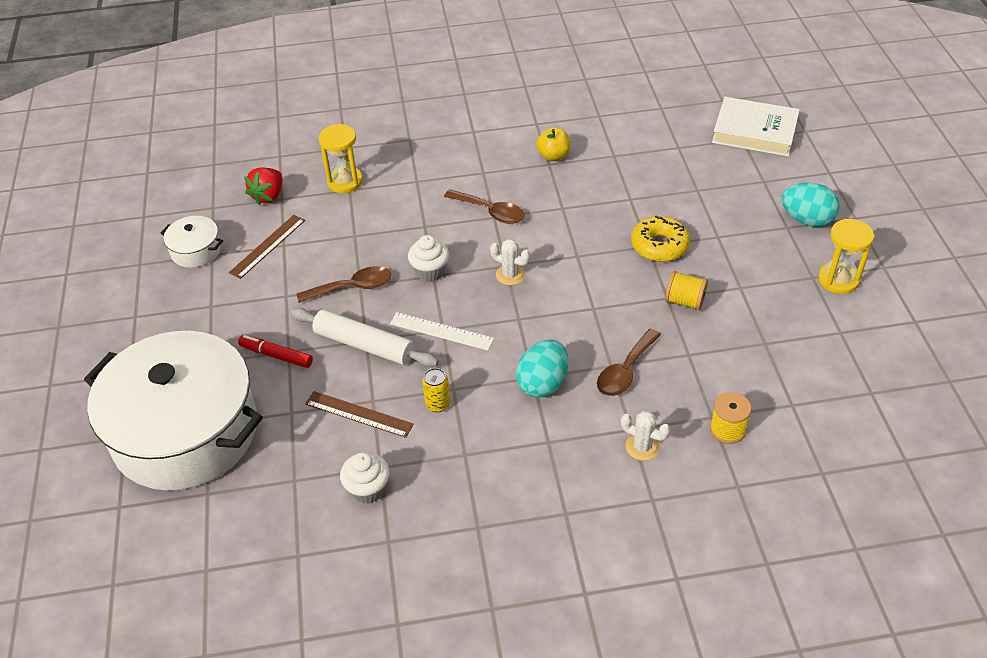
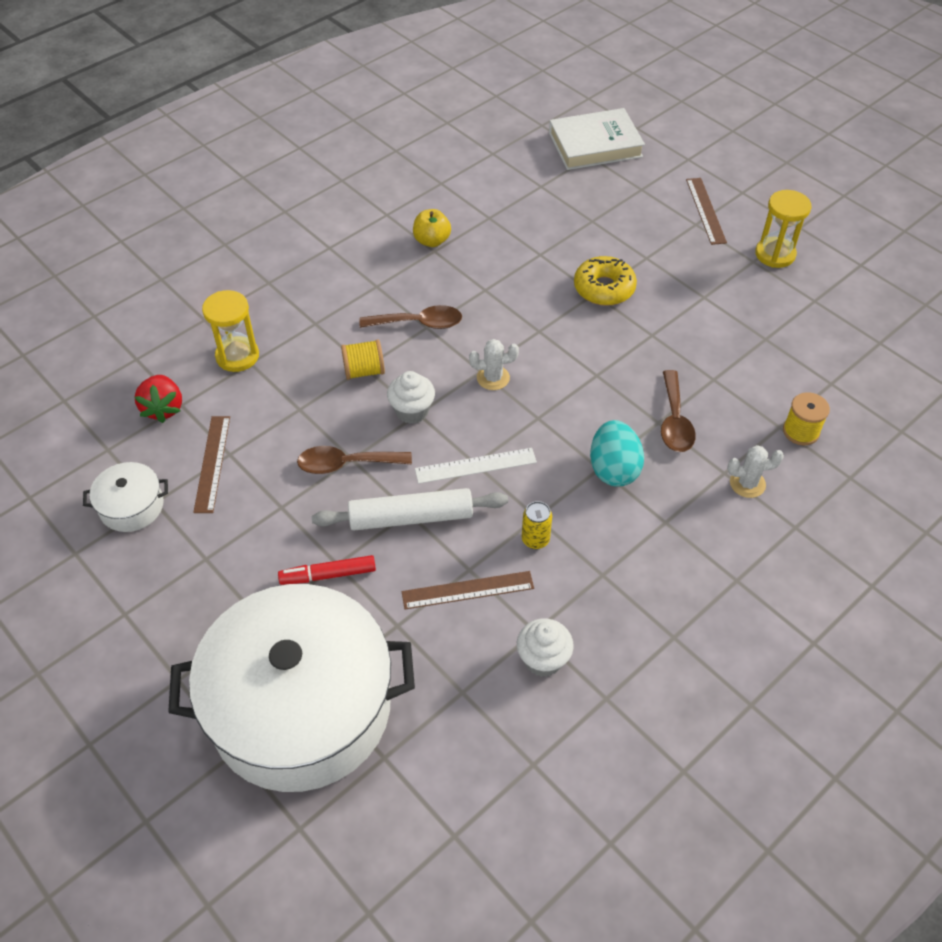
camera: 35 degrees left, 5 degrees up
(352, 287) = (346, 464): brown spoon -> brown spoon turned 135 degrees counterclockwise
(684, 301) = (669, 331): yellow spool -> yellow spool (364, 371)
(806, 220) = (705, 210): turquoise egg -> brown ruler

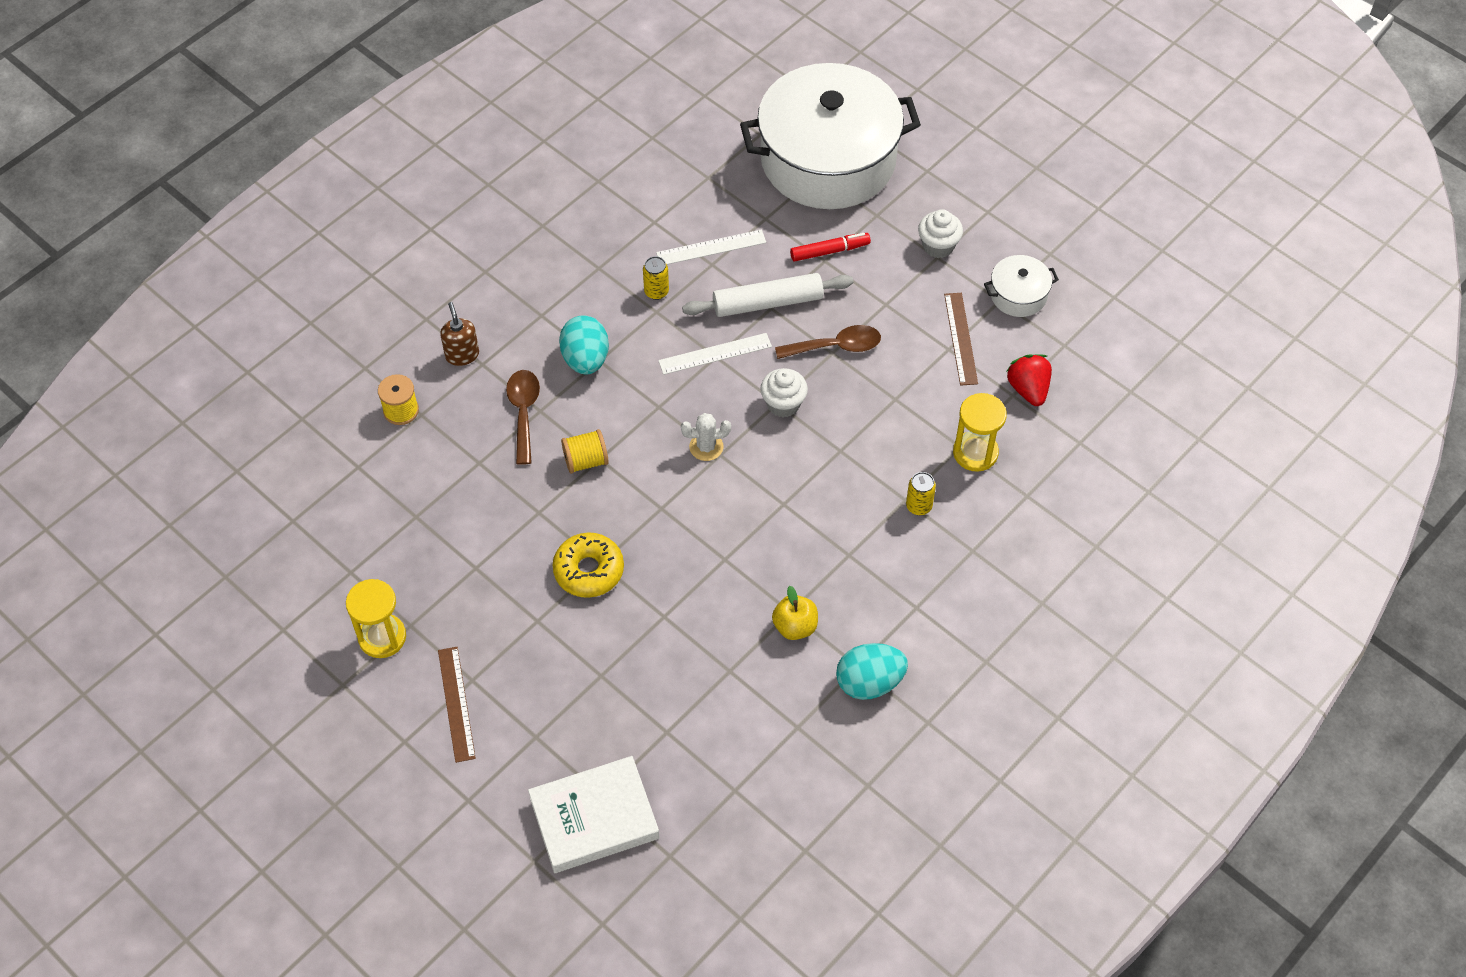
camera: 175 degrees right, 5 degrees up
(304, 317) = (919, 506): none -> yellow can
(364, 371) = (840, 445): yellow spool -> yellow spool (586, 461)
(379, 204) = (869, 682): none -> turquoise egg
(419, 323) = (792, 507): brown spoon -> none
(467, 590) = (711, 248): brown ruler -> white ruler
(543, 659) = (647, 202): white cupcake -> white cupcake (938, 246)
(747, 483) = (462, 355): white cactus -> brown soap dispenser

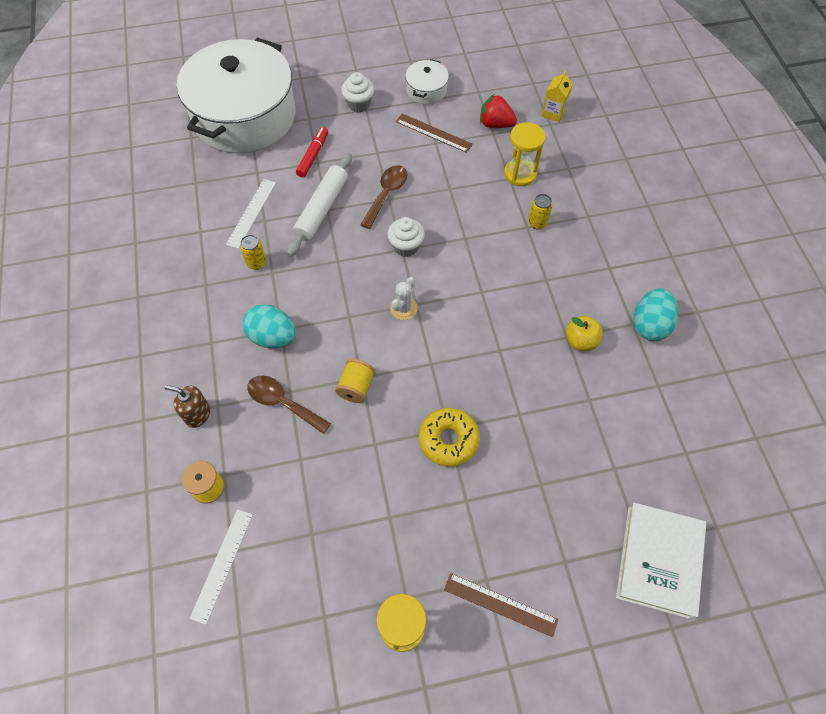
camera: 55 degrees left, 5 degrees up
(715, 354) = (335, 260): white ruler -> white ruler (222, 565)
(1100, 436) = (553, 112): none -> yellow carton

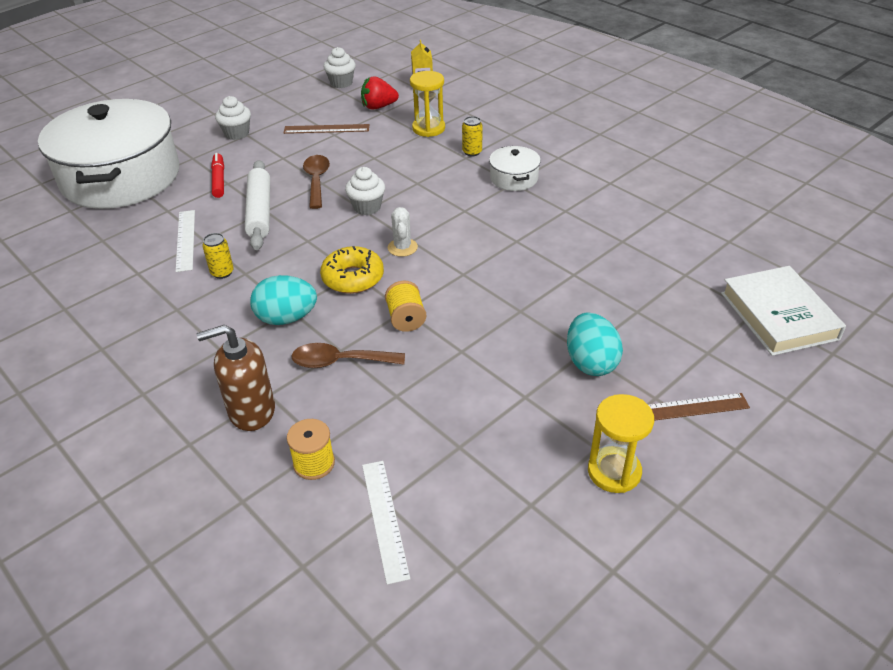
camera: 30 degrees left, 20 degrees down
(197, 414) = (251, 411): brown soap dispenser -> brown soap dispenser, size x1.52
(426, 90) = (295, 106): white pot -> white pot (514, 178)
(448, 440) = (528, 317): yellow donut -> yellow donut (353, 278)
(483, 77) = (341, 83): none -> white cupcake
(580, 341) = (578, 208): yellow apple -> none
(649, 325) = (623, 178): turquoise egg -> turquoise egg (590, 362)

